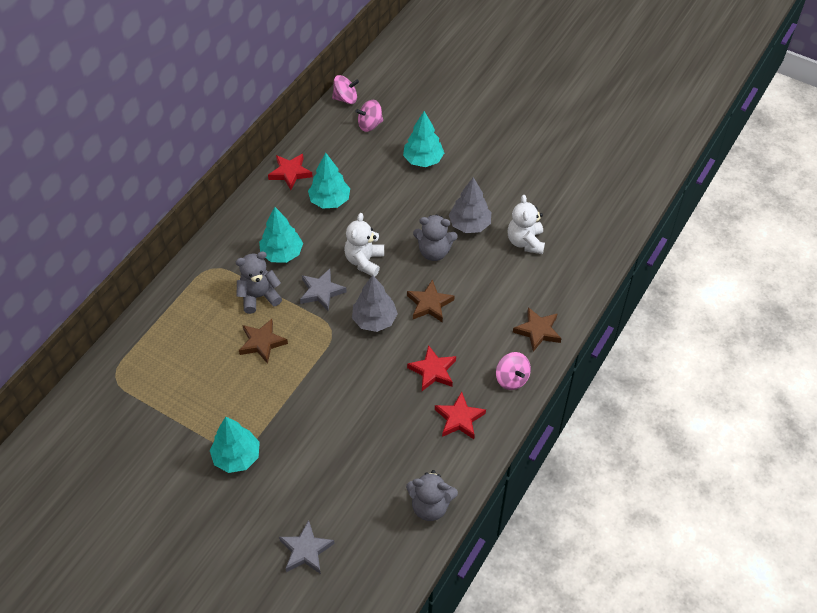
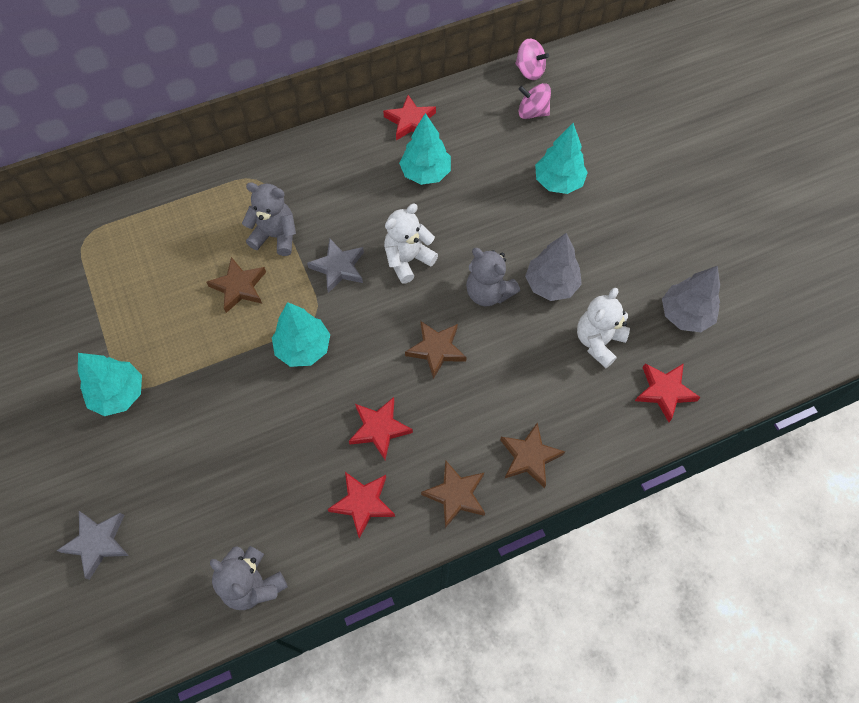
camera: 35 degrees right, 10 degrees up
(282, 253) = (334, 203): turquoise tree -> turquoise tree (303, 348)
(374, 320) = (366, 332): grey tree -> grey tree (685, 315)
(512, 378) = (456, 495): pink spinning top -> brown star
(586, 248) = (664, 391): none -> red star

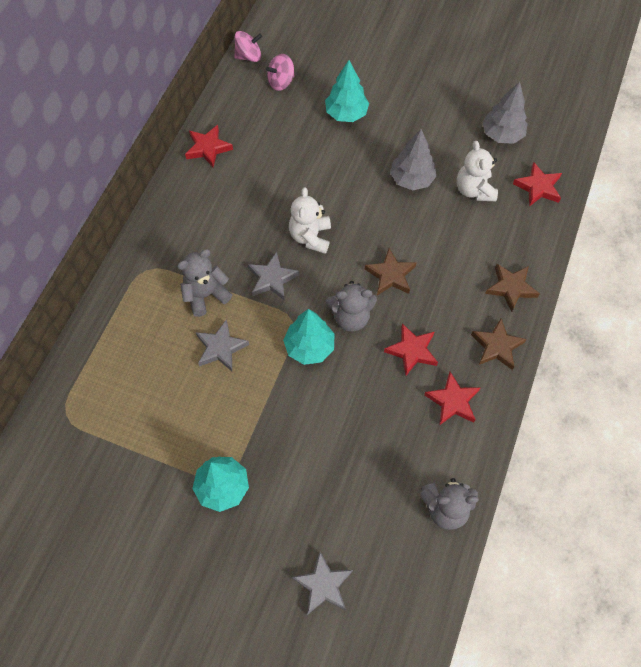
camera: 45 degrees left, 0 degrees up
(239, 287) = (221, 348): brown star -> grey star
(425, 173) = (257, 173): turquoise tree -> none
(488, 293) = (381, 215): grey teddy bear -> grey teddy bear (351, 317)

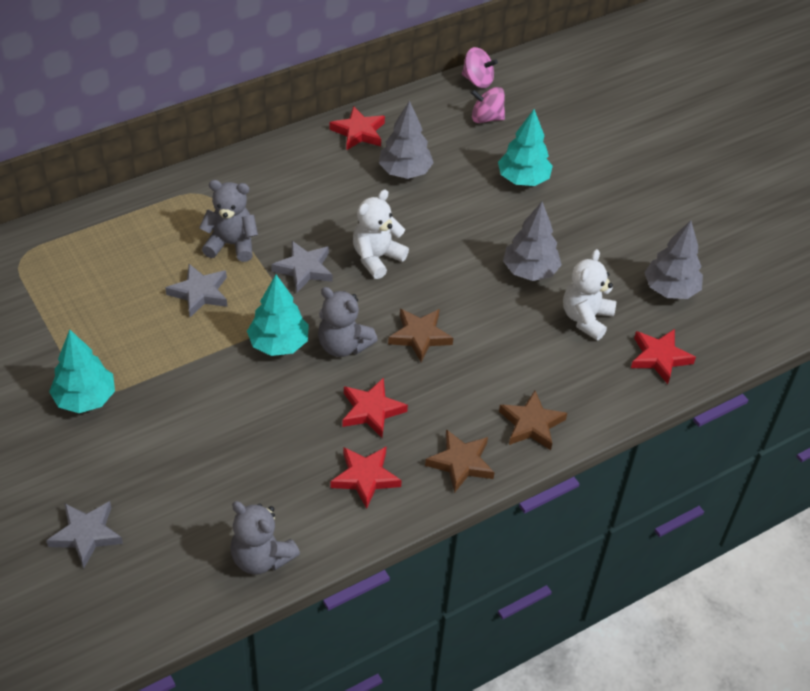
camera: 35 degrees right, 15 degrees down
(267, 158) = (405, 171): none -> grey tree

